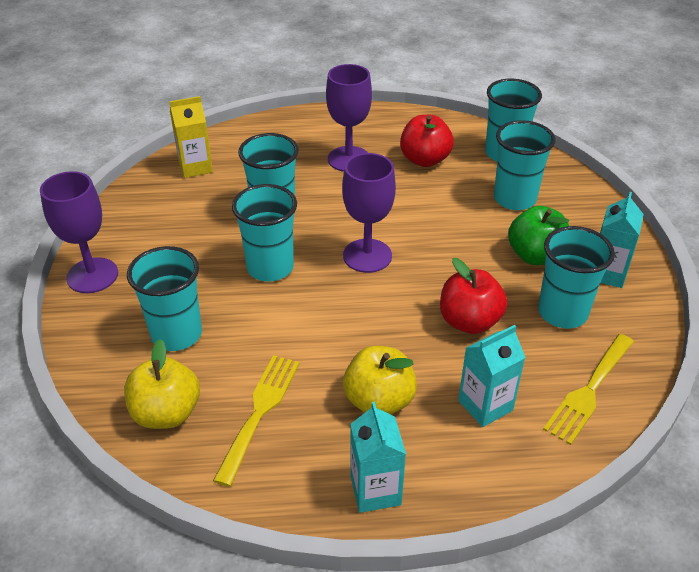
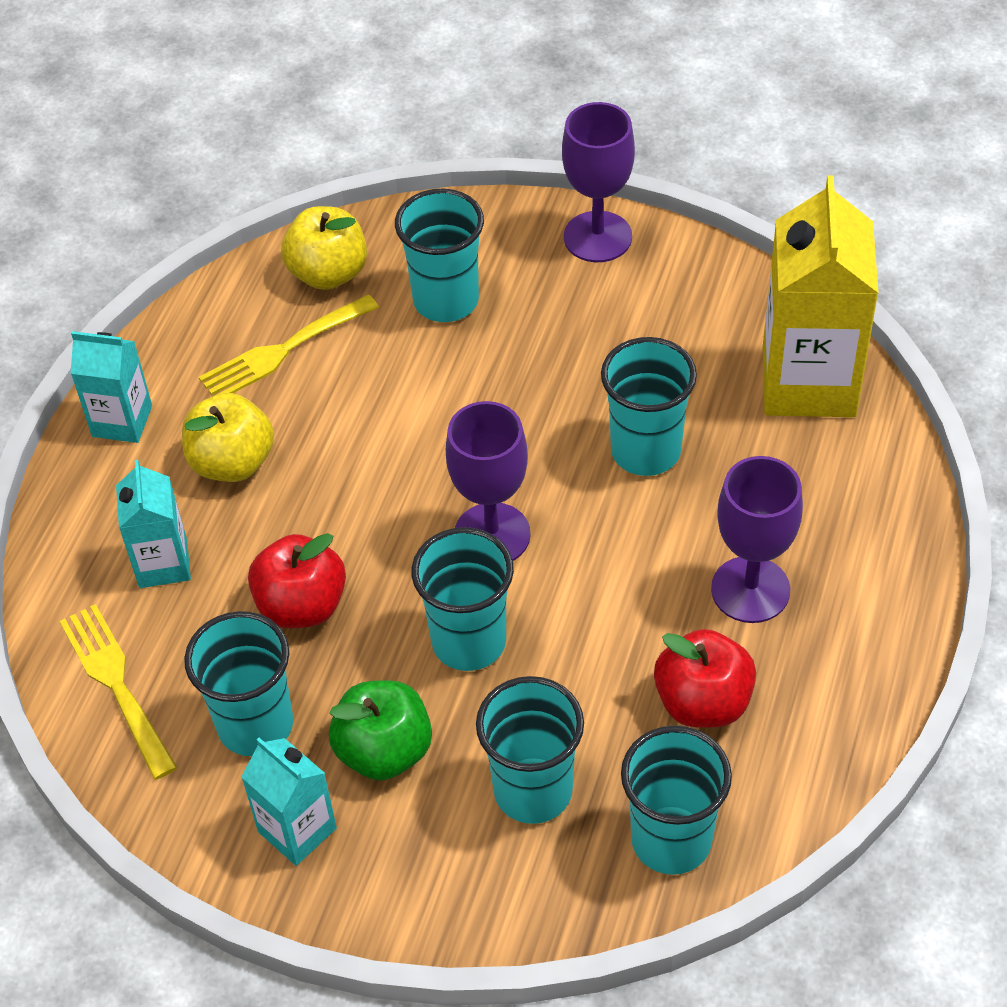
camera: 115 degrees right, 10 degrees up
(195, 167) = (808, 382): yellow carton -> yellow carton, size x1.85
(259, 412) = (283, 351): yellow fork -> yellow fork turned 105 degrees clockwise
(270, 267) = (522, 417): turquoise cup -> turquoise cup (469, 641)

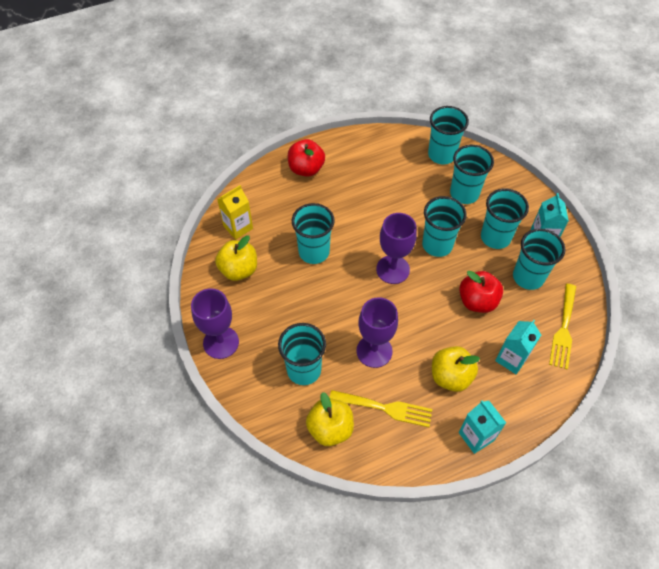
camera: 135 degrees left, 5 degrees up
(384, 751) = (495, 237): green apple -> turquoise cup
(703, 702) = (392, 175): red apple -> red apple (306, 169)
(713, 331) = (239, 270): none -> yellow apple
(750, 590) = (341, 189): purple goblet -> purple goblet (374, 351)
(808, 382) = (238, 227): yellow carton -> yellow carton, size x0.54

